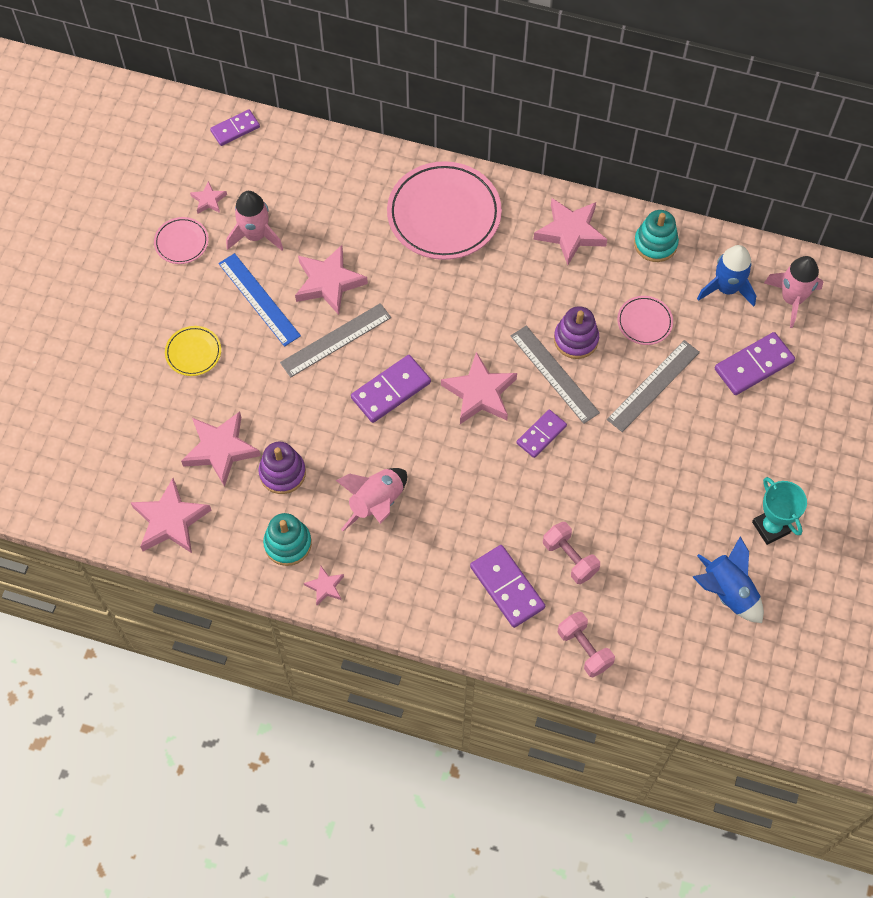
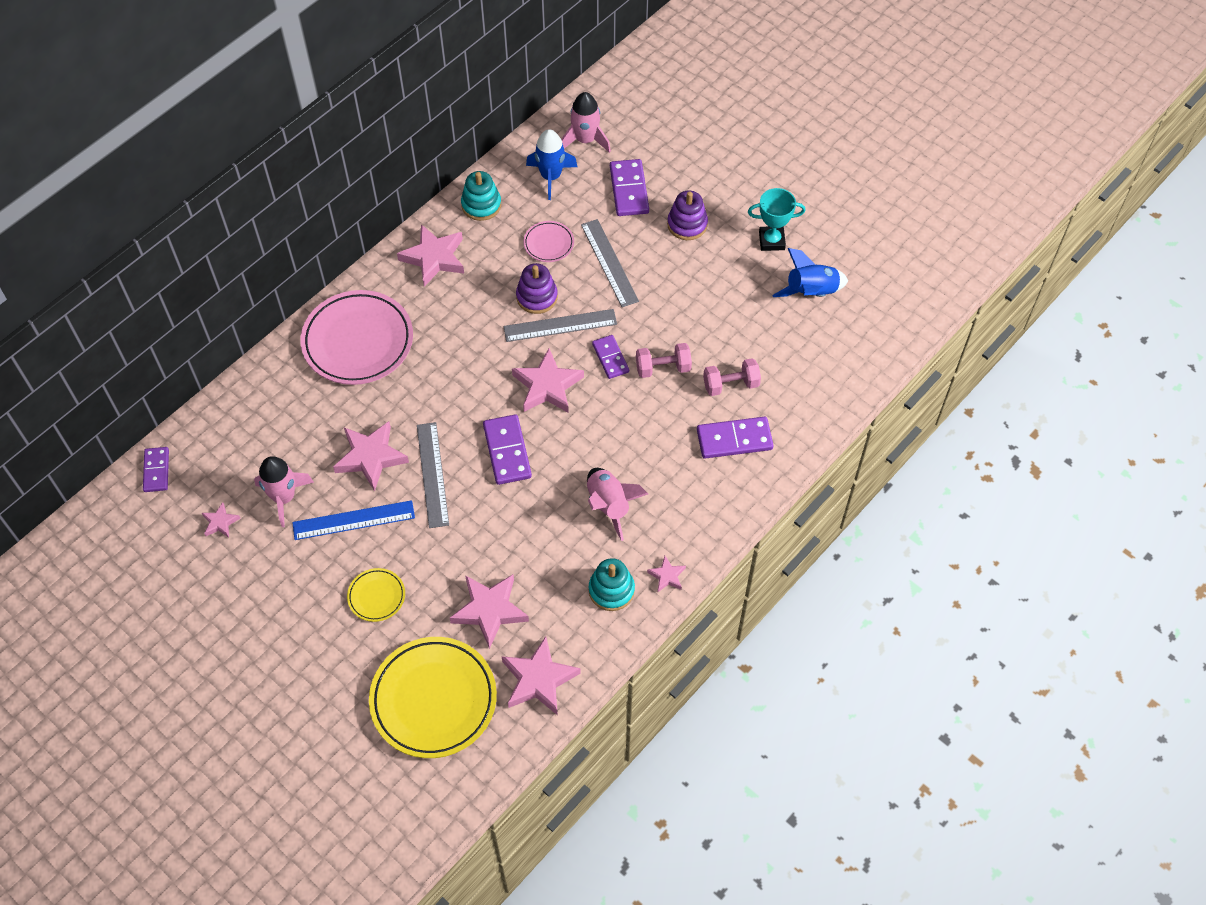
camera: 65 degrees left, 5 degrees down
(115, 443) = (433, 699): none -> yellow plate
(181, 242) = (252, 563): pink plate -> none
(282, 473) = (540, 568): purple stacking toy -> purple stacking toy (687, 224)
(584, 649) = (813, 408): pink dumbbell -> pink dumbbell (663, 368)

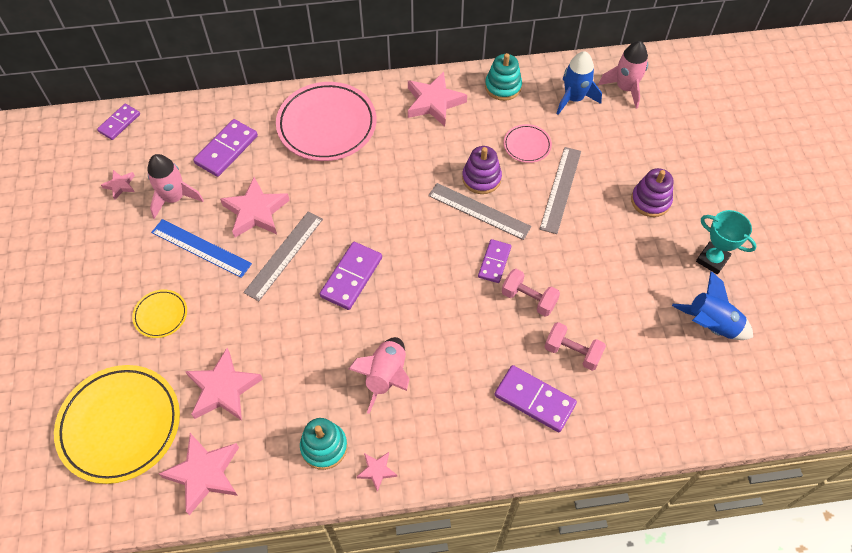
camera: 40 degrees right, 0 degrees up
(547, 386) = (427, 249): pink star -> none
(629, 190) = (626, 145): purple domino -> purple domino (226, 150)

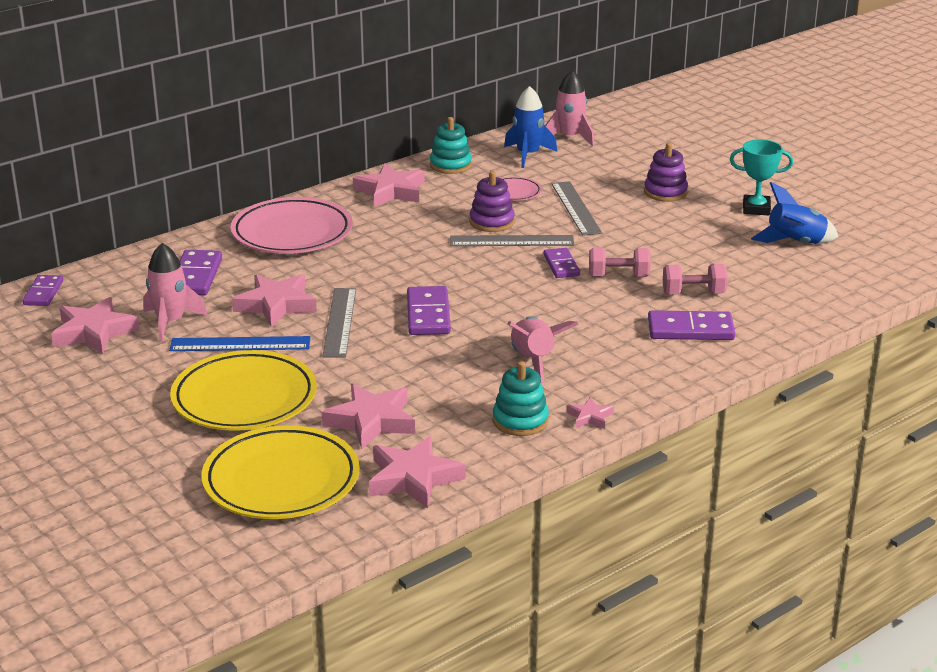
camera: 30 degrees left, 30 degrees down
(120, 185) = (94, 332): pink star -> pink star, size x1.98
(161, 315) = (244, 398): yellow plate -> yellow plate, size x2.12

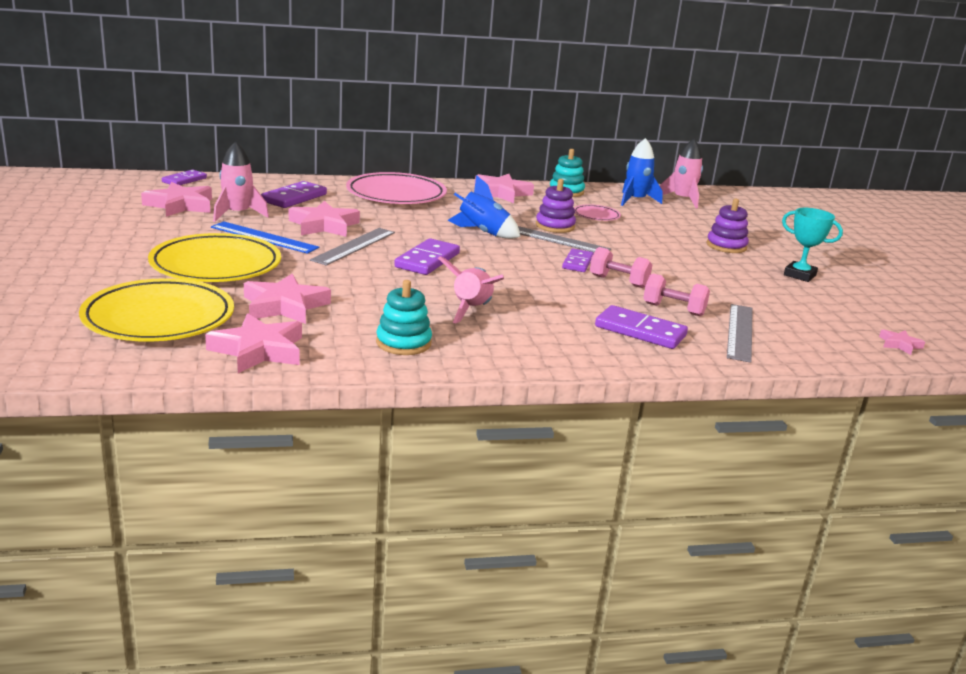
camera: 25 degrees right, 5 degrees down
(576, 208) = (635, 236): grey ruler -> grey ruler (740, 332)
(590, 417) = (467, 359): pink star -> pink star (899, 344)
(795, 243) = (813, 305): blue rocket -> blue rocket (482, 233)

